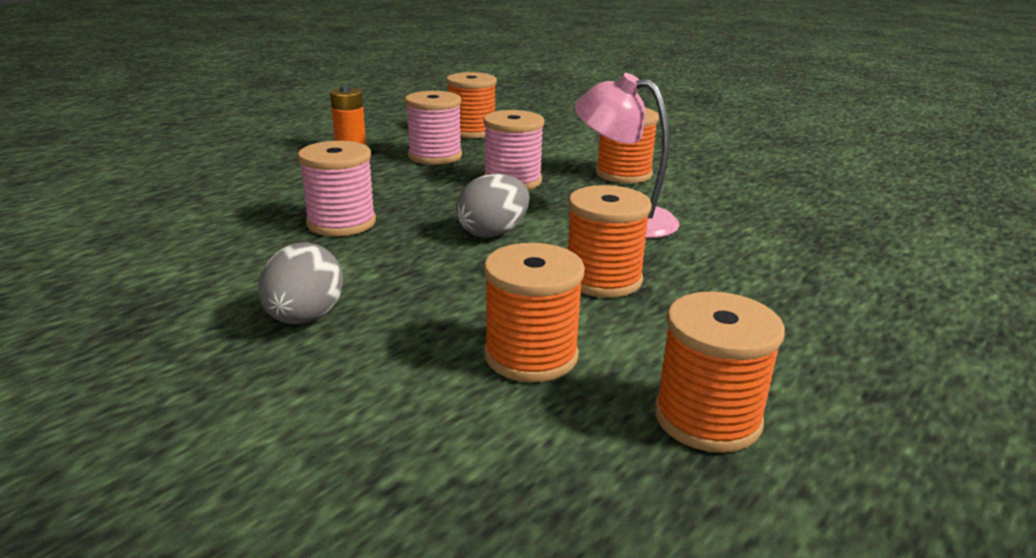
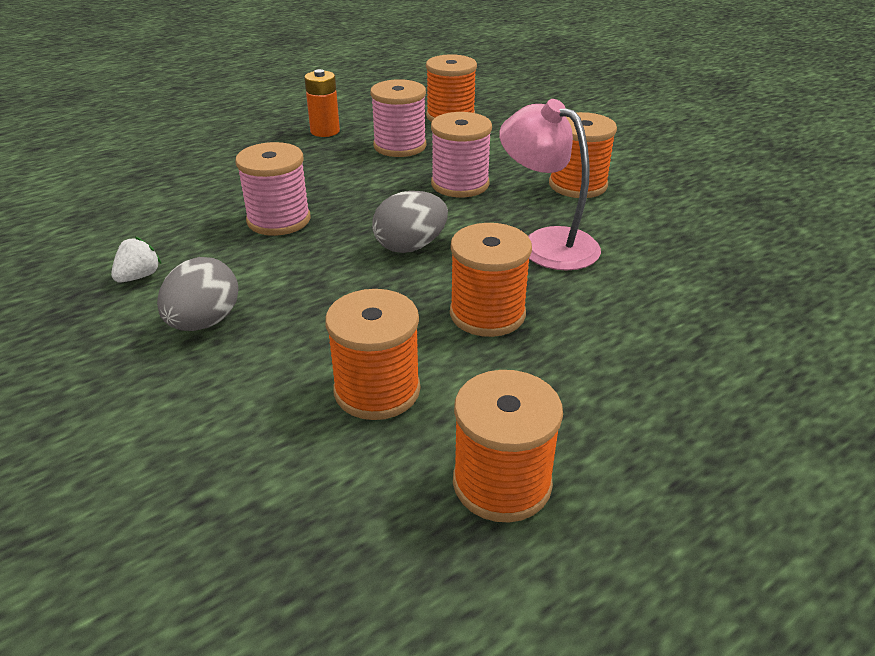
camera: 15 degrees right, 10 degrees up
(205, 285) = (139, 276): none -> white strawberry

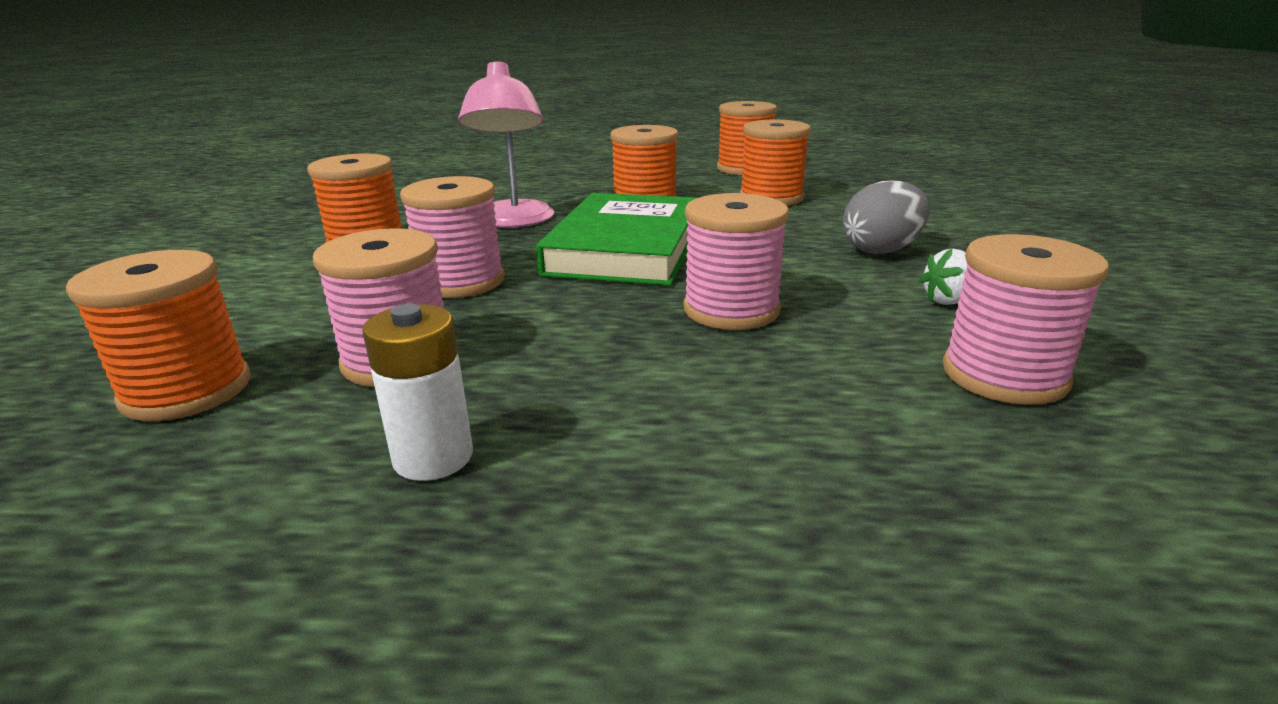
camera: 140 degrees left, 10 degrees down
(109, 229) = (1004, 375): none -> pink spool
(325, 131) = (433, 457): orange battery -> white battery
(410, 246) = (626, 248): grey egg -> green book

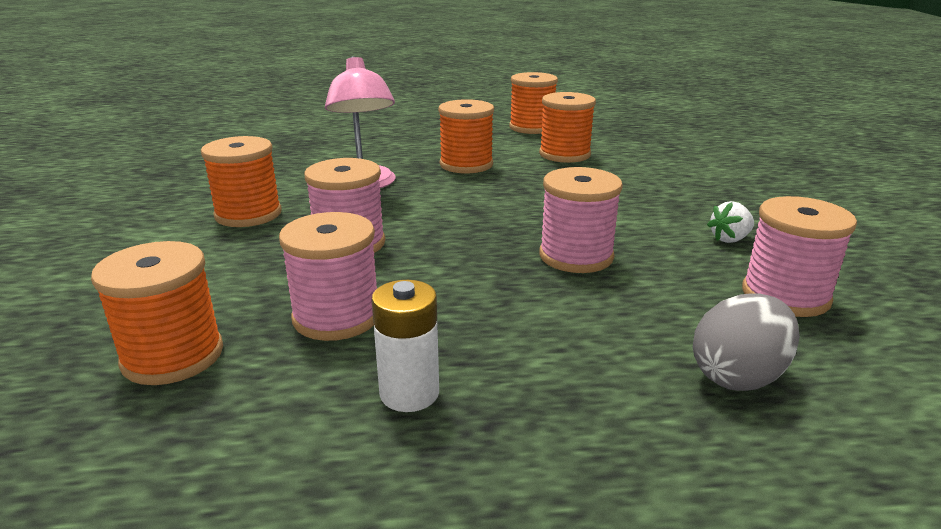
camera: 10 degrees left, 0 degrees up
(626, 248) = (470, 206): green book -> none
(881, 250) = (666, 199): grey egg -> grey egg (738, 376)

